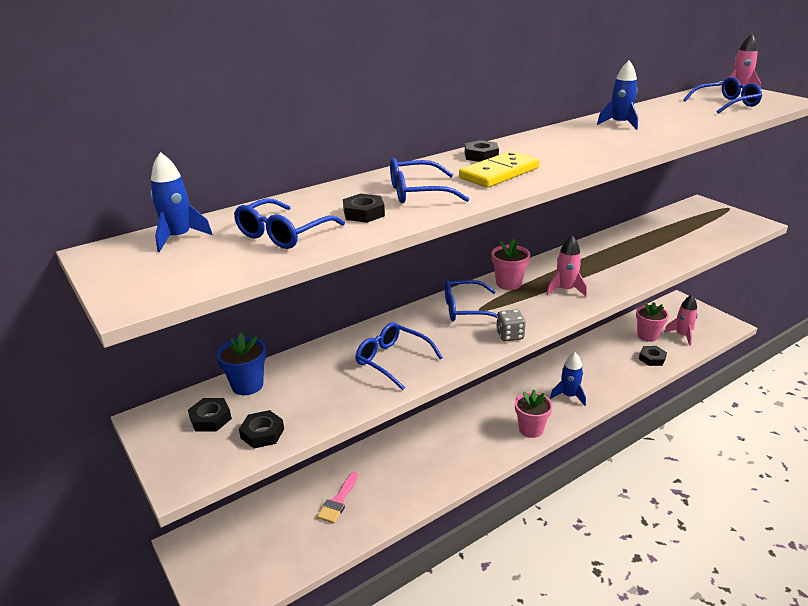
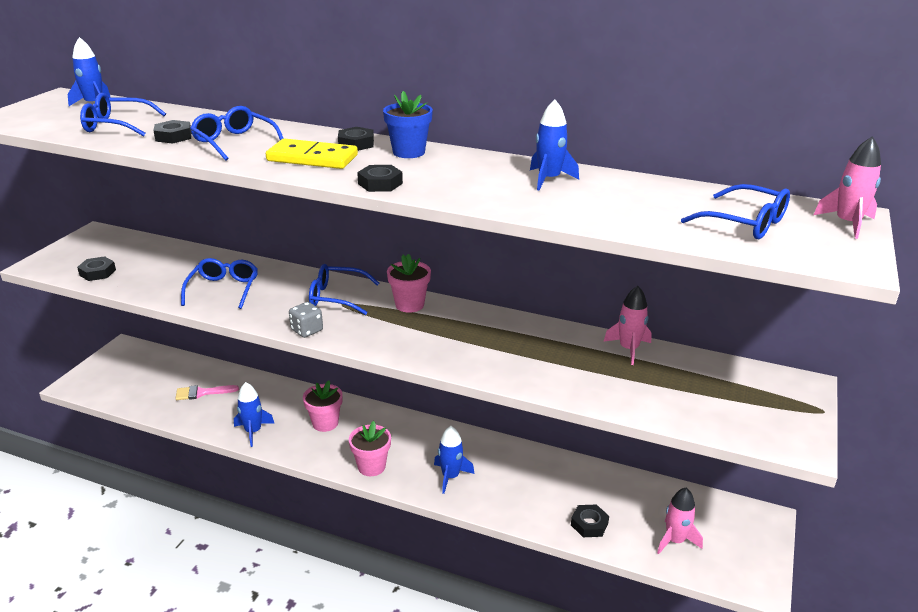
camera: 55 degrees right, 0 degrees up
(210, 419) = (105, 250): black nut -> black nut (380, 183)
(247, 385) = (152, 248): blue flower pot -> blue flower pot (408, 152)
(431, 482) = (253, 431): none -> blue rocket
(465, 309) = (336, 297): blue glasses -> blue glasses turned 45 degrees counterclockwise
(565, 289) = (428, 338): pink rocket -> pink rocket (629, 349)
(647, 336) = (639, 508): pink flower pot -> pink flower pot (325, 423)

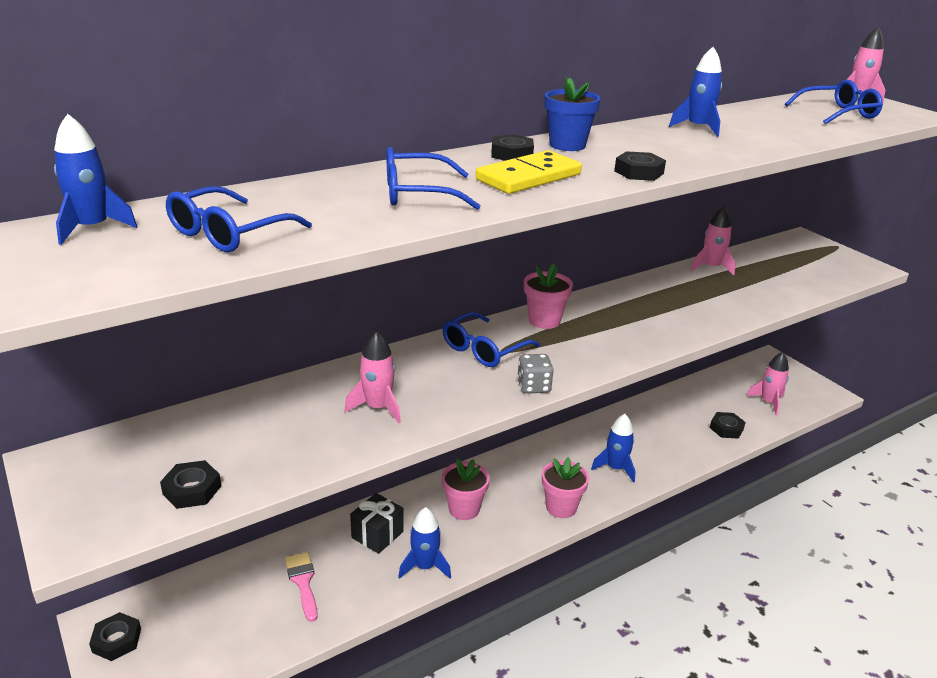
camera: 55 degrees left, 0 degrees up
(173, 136) = (340, 215): black nut -> black nut (116, 640)
(202, 393) = (303, 582): pink brush -> pink brush turned 135 degrees clockwise
(223, 289) = (378, 408): blue glasses -> pink rocket
(266, 400) = (377, 534): none -> black gift

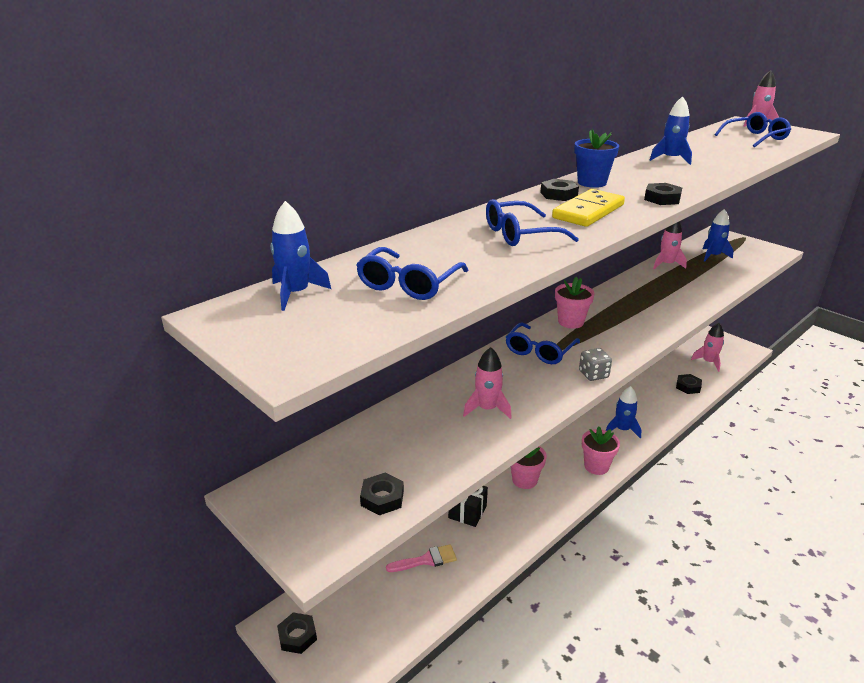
camera: 10 degrees left, 0 degrees up
(303, 582) = (426, 560): pink brush -> pink brush turned 105 degrees clockwise
(425, 566) = (515, 530): blue rocket -> blue rocket (713, 256)

